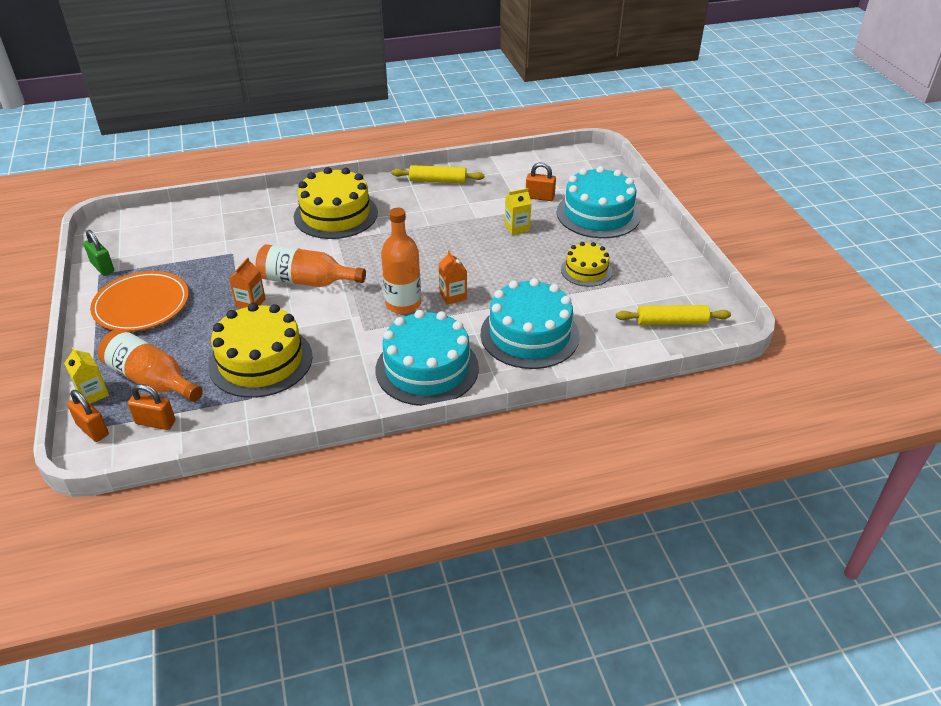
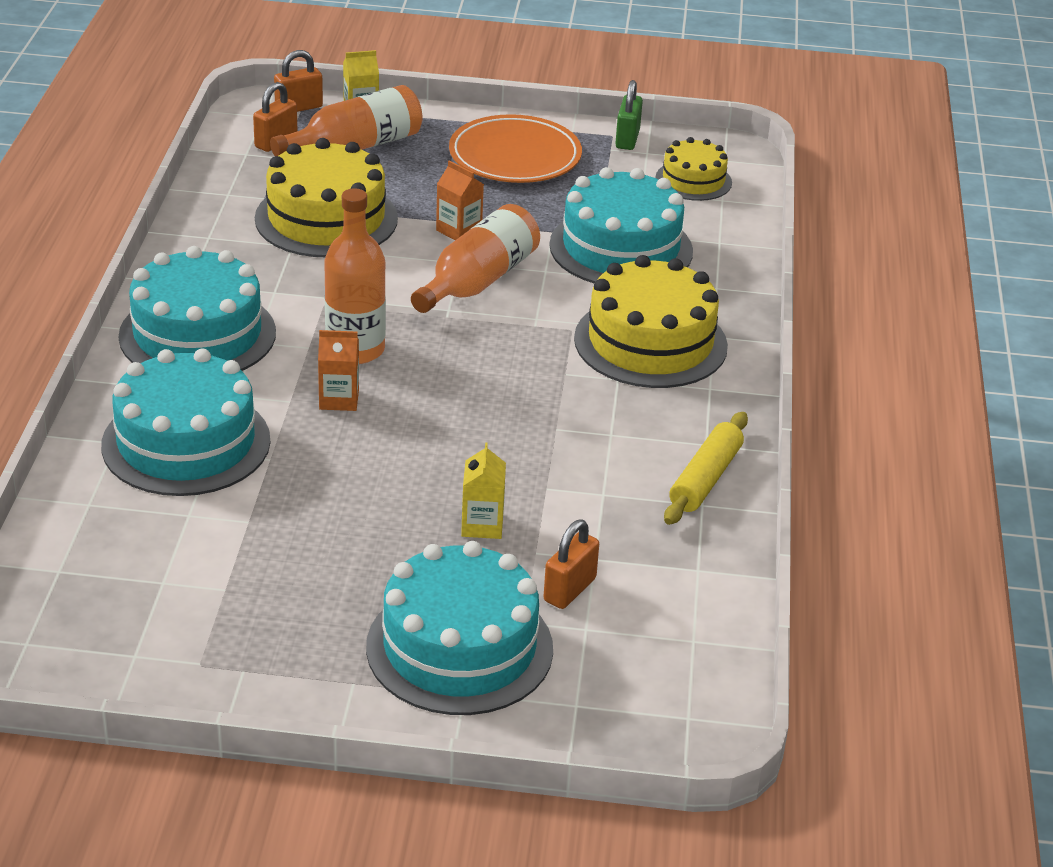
camera: 110 degrees right, 5 degrees down
(102, 267) = (627, 139): green padlock -> green padlock turned 60 degrees counterclockwise
(243, 242) = (621, 248): none -> turquoise cake
(586, 270) = (294, 560): yellow cake -> yellow cake (693, 180)
(671, 322) = (82, 603): yellow rolling pin -> none

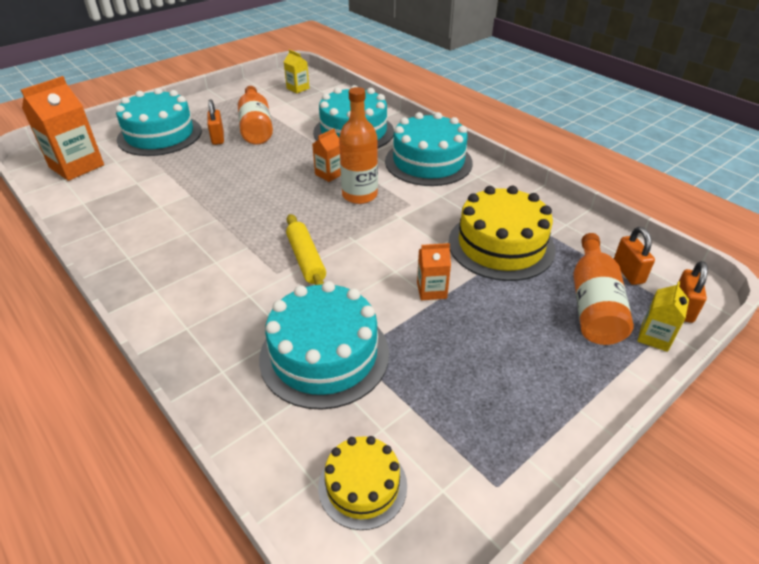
camera: 135 degrees right, 5 degrees up
(477, 281) = (367, 265): orange bottle -> orange bottle (256, 127)
(482, 525) = (200, 168): yellow carton -> yellow carton (298, 88)
(515, 156) = (511, 385): orange plate -> none
(569, 590) = (136, 168): orange padlock -> orange padlock (218, 138)
(627, 139) = (480, 493): green padlock -> none
(650, 342) = (221, 295): yellow cake -> none
(653, 659) = (76, 166): none -> orange carton
(705, 479) = (112, 240): yellow rolling pin -> yellow rolling pin (306, 259)

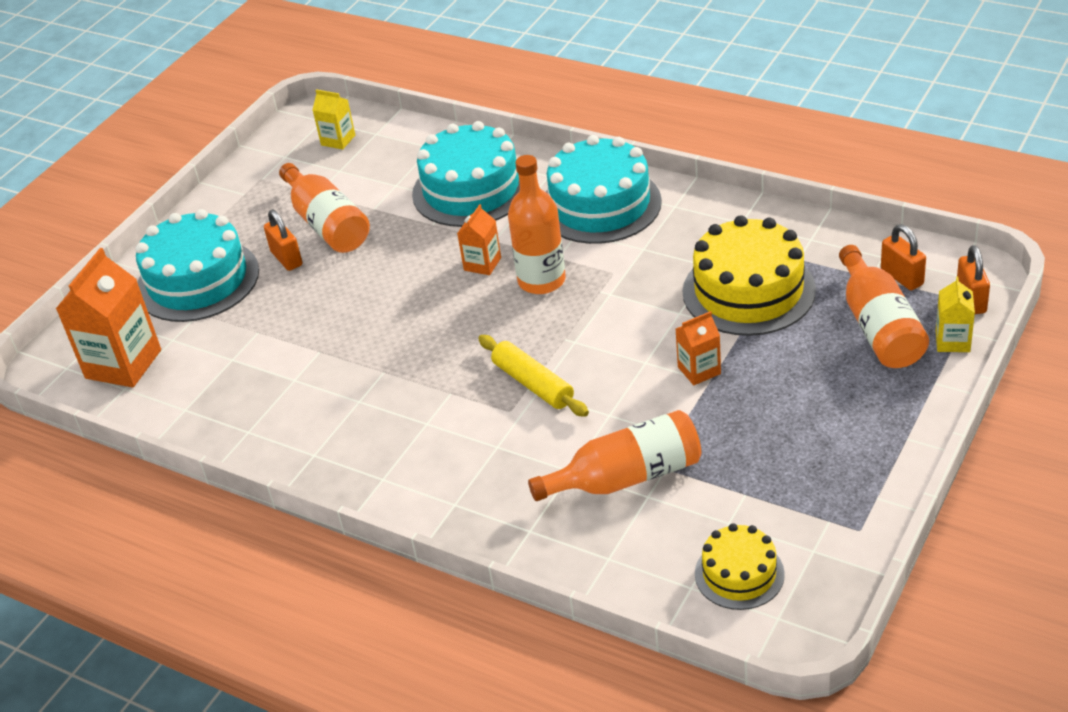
camera: 15 degrees left, 0 degrees up
(324, 355) = (626, 477): turquoise cake -> orange bottle

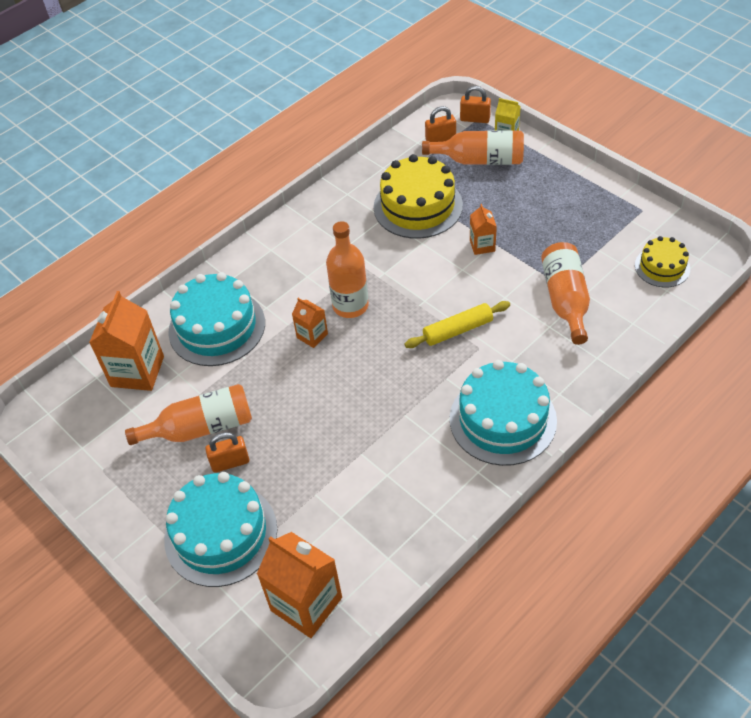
camera: 75 degrees left, 10 degrees up
(338, 140) = (86, 405): yellow carton -> none
(391, 156) = (137, 371): none -> orange carton
(600, 205) = (284, 258): turquoise cake -> turquoise cake (502, 419)

